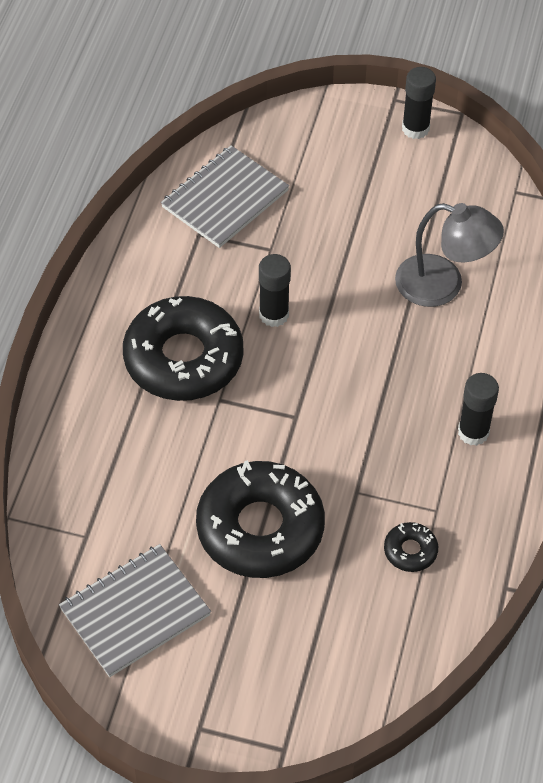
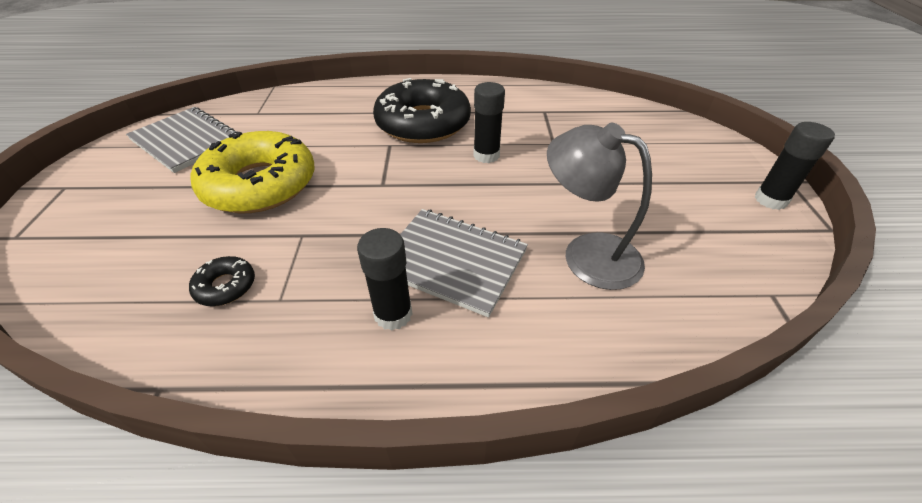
camera: 75 degrees right, 10 degrees down
(225, 199) = (586, 115): grey notebook -> grey notebook (452, 261)
(260, 528) = (260, 184): black donut -> yellow donut
(443, 285) = (587, 253): grey lamp -> grey lamp turned 120 degrees clockwise

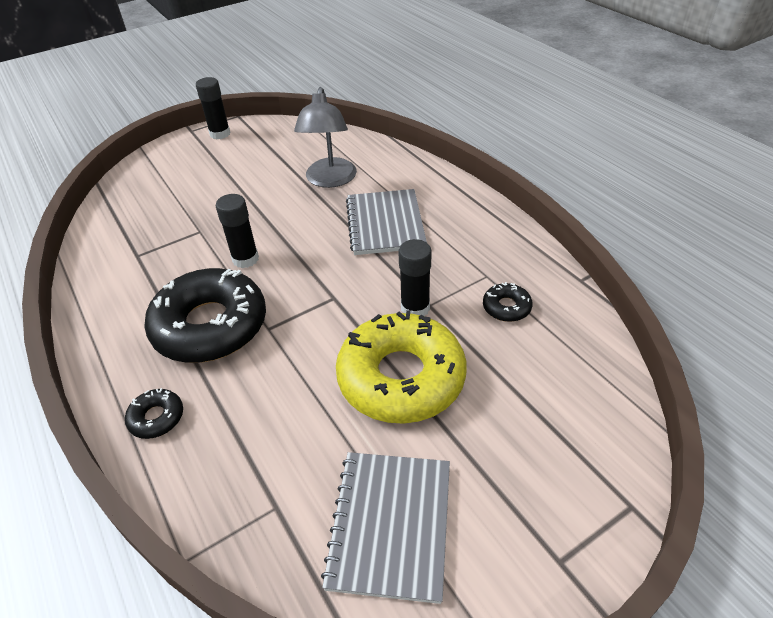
camera: 120 degrees left, 0 degrees up
(368, 93) = (156, 418): none -> black donut
(393, 314) = (446, 226): black glue stick -> black glue stick (415, 308)

